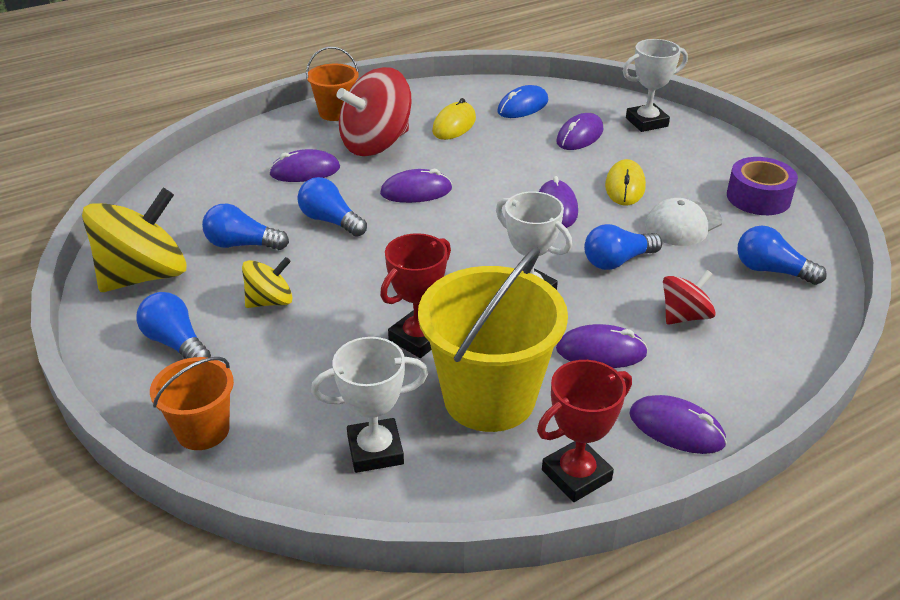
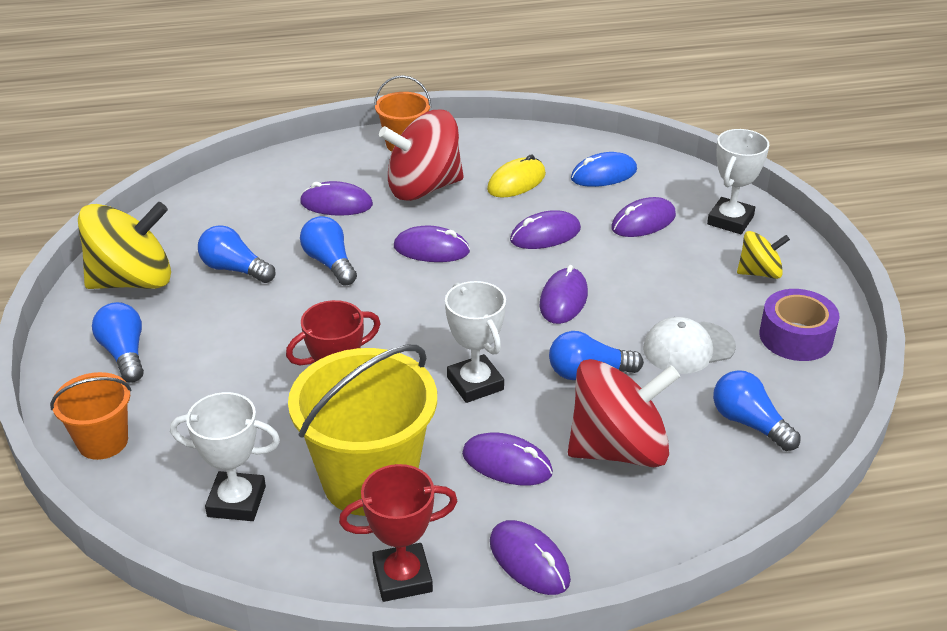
camera: 20 degrees right, 0 degrees up
(270, 301) = (227, 333): yellow spinning top -> yellow spinning top (759, 272)
(506, 161) = (545, 235): none -> purple mouse
(625, 186) = (653, 291): yellow mouse -> none
(646, 122) = (730, 220): white trophy -> white trophy turned 60 degrees counterclockwise
(684, 316) = (618, 449): red spinning top -> red spinning top, size x1.89

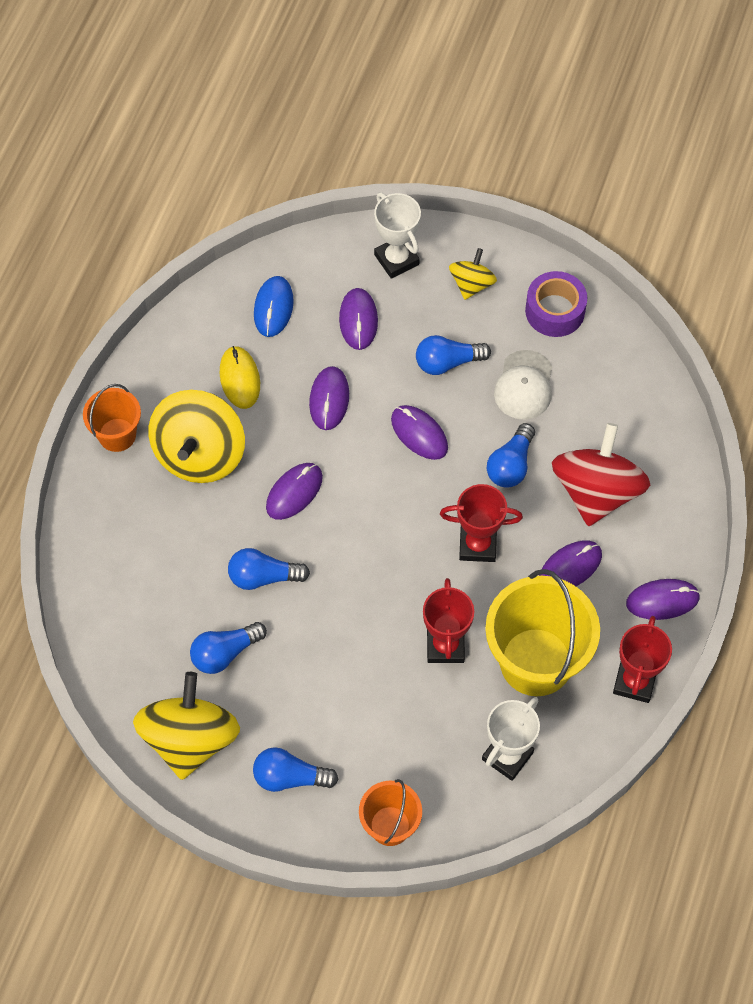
camera: 60 degrees left, 25 degrees up
(336, 204) = (178, 533): purple mouse -> none
(423, 188) = (199, 454): red spinning top -> yellow spinning top
(475, 383) = (477, 545): white trophy -> red trophy
(749, 423) = (619, 398): blue light bulb -> blue light bulb (447, 362)

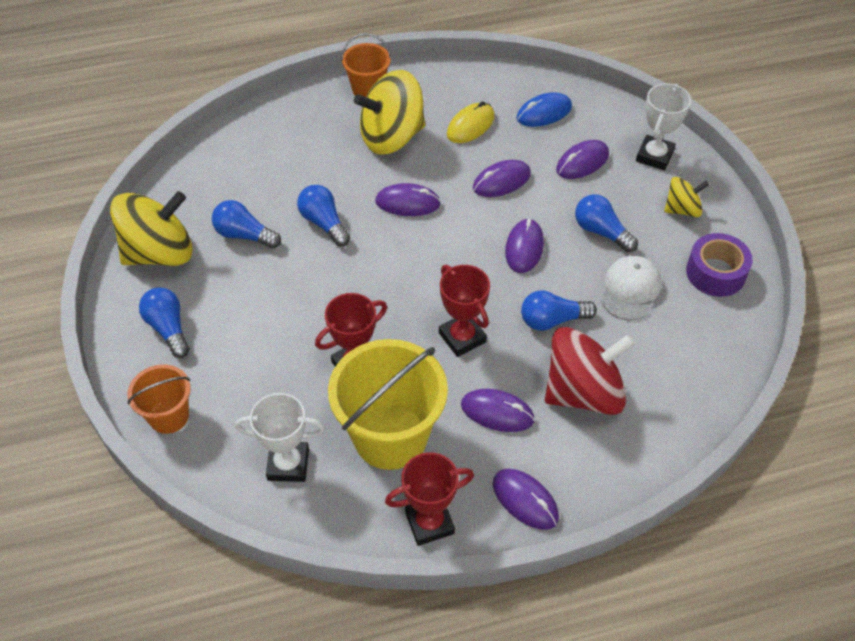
camera: 55 degrees right, 10 degrees down
(524, 385) = (630, 290): white cap -> white cap turned 135 degrees clockwise

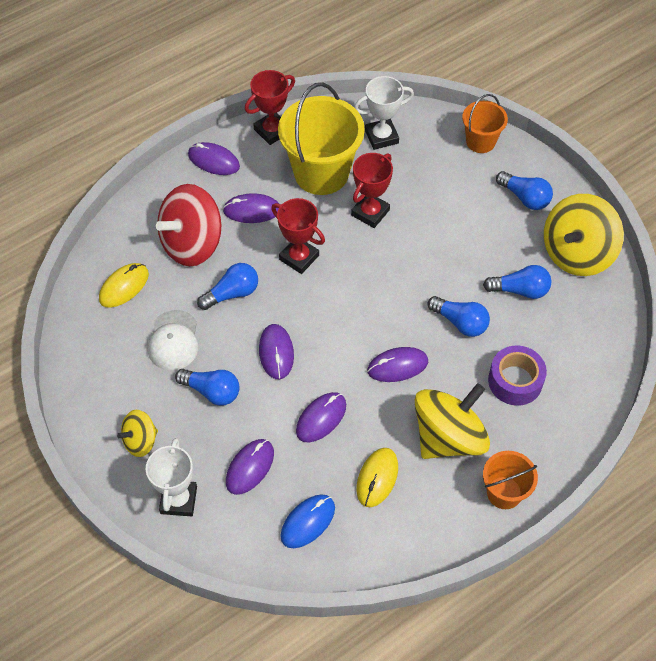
camera: 160 degrees right, 5 degrees up
(676, 364) = (124, 287): none -> yellow mouse
(715, 273) = (101, 380): purple tape -> purple tape (515, 381)

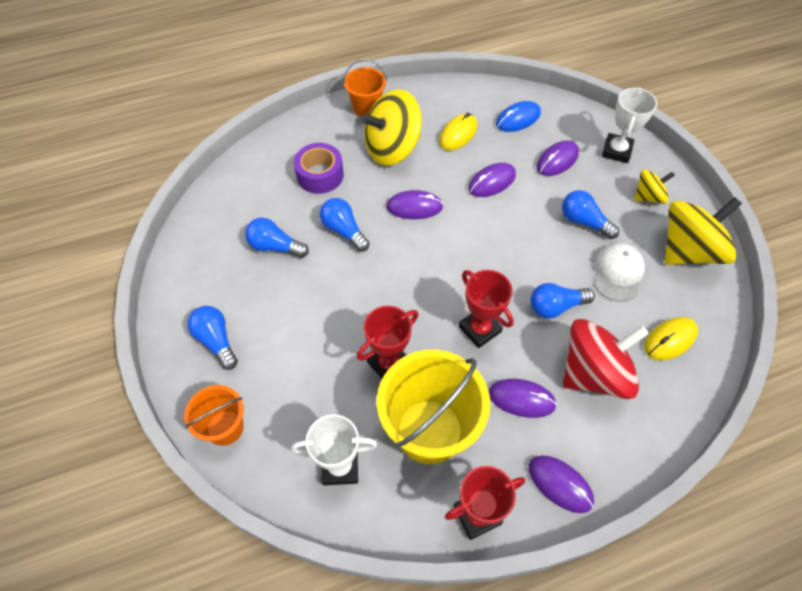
camera: 165 degrees left, 0 degrees up
(276, 352) = (520, 241): purple mouse -> none
(577, 253) = (201, 269): yellow spinning top -> yellow spinning top (688, 251)

